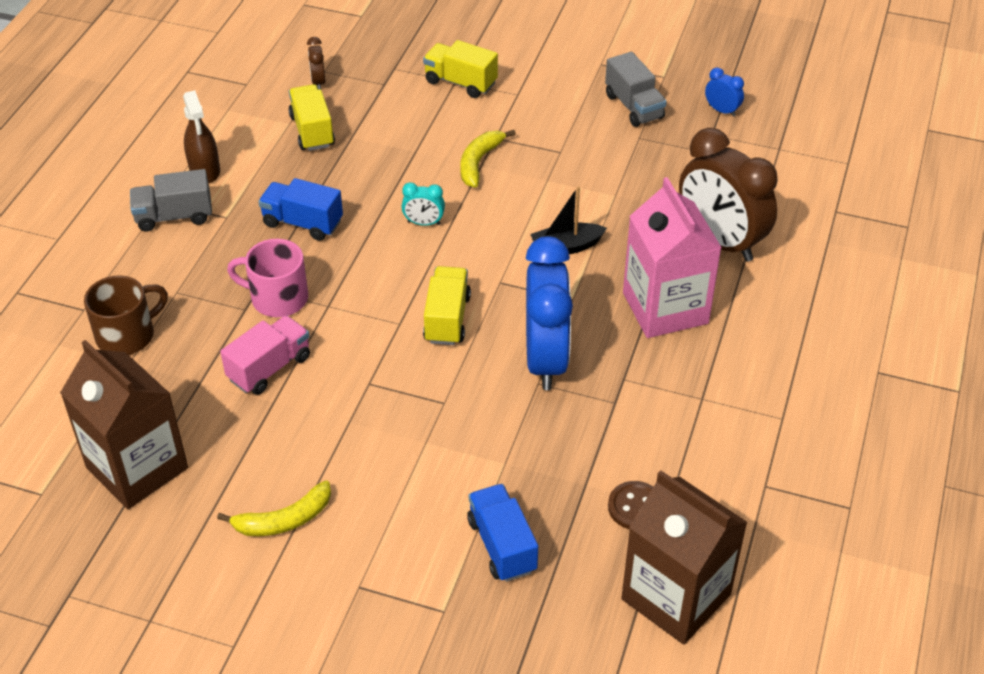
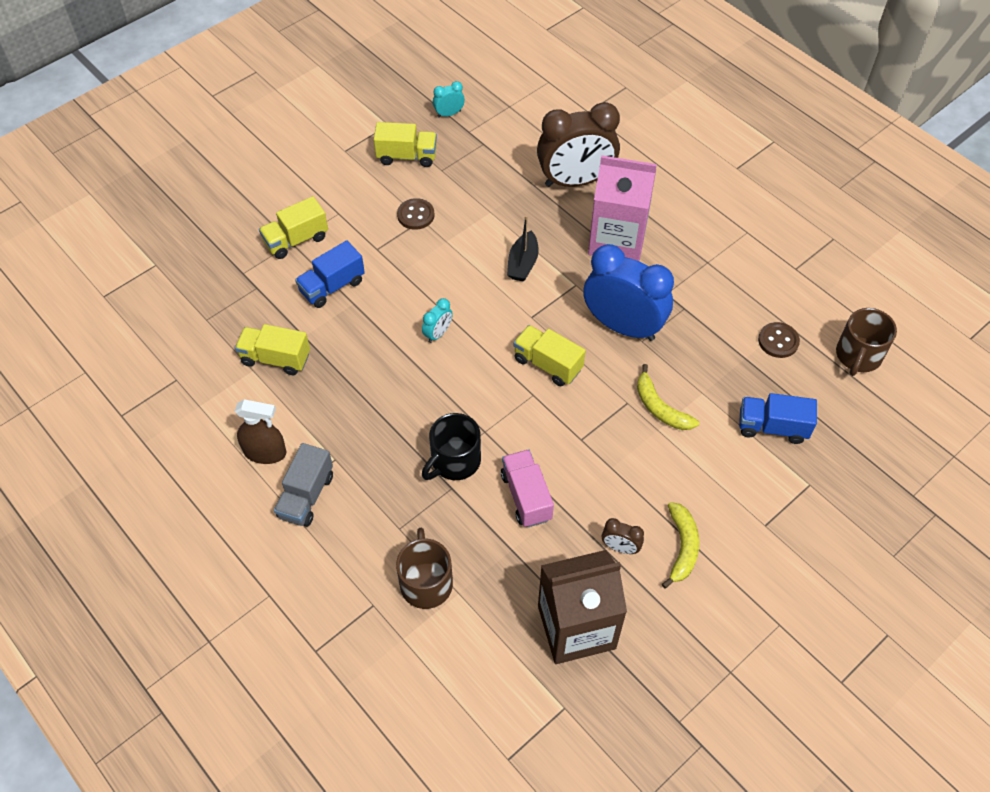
camera: 60 degrees left, 10 degrees up
(277, 298) = (454, 461): pink mug -> black mug
(302, 223) = (381, 410): blue truck -> blue truck (332, 286)
(318, 82) = (217, 329): brown clock -> brown clock (620, 547)
(479, 162) = (396, 271): yellow banana -> yellow banana (660, 407)
(562, 145) = (415, 215): none -> brown button
(634, 106) = (407, 156): grey truck -> yellow truck
(676, 597) = (858, 356): brown carton -> brown mug
(722, 110) = (449, 114): blue clock -> turquoise clock

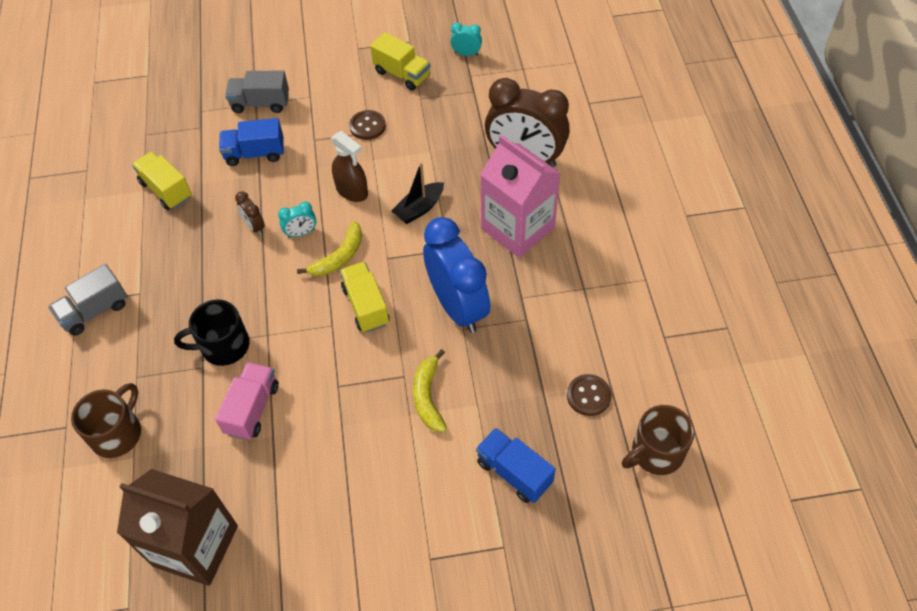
camera: 35 degrees right, 0 degrees up
(265, 452) = (97, 260): brown spray bottle -> brown spray bottle (352, 191)
(296, 240) = (260, 103): yellow truck -> grey truck
(620, 547) = (289, 500): brown clock -> brown clock (254, 226)
(682, 547) = (340, 532): yellow banana -> yellow banana (339, 257)

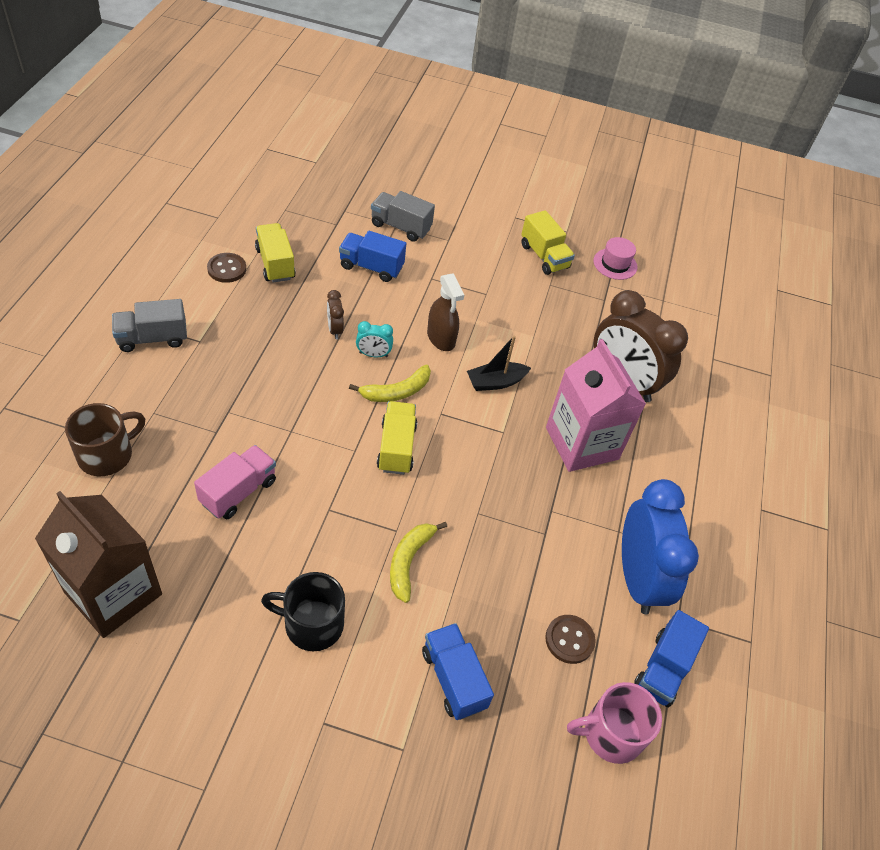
camera: 15 degrees right, 5 degrees down
(223, 346) = (245, 422): black mug -> black mug (312, 624)
(367, 126) = (487, 288): brown button -> brown button (227, 269)
(457, 307) = (483, 490): blue clock -> blue clock (637, 578)
(466, 54) = (615, 264): turquoise clock -> pink hat
(656, 452) = (611, 733): brown mug -> pink mug
(671, 382) = (663, 669): none -> blue truck

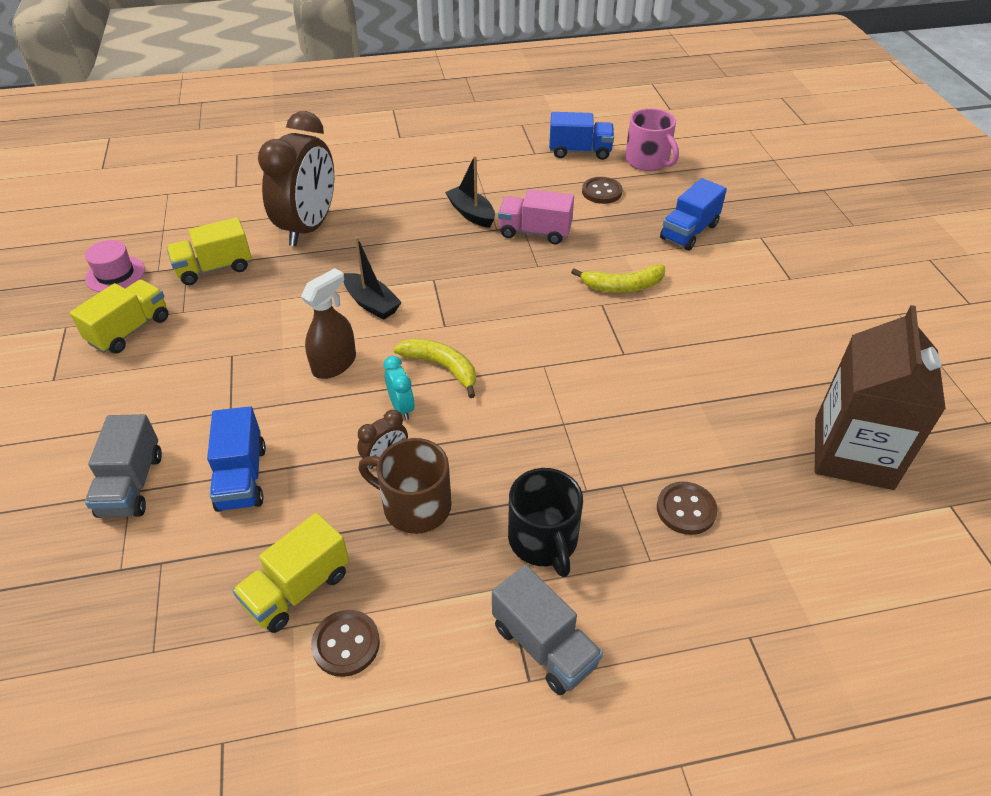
camera: 110 degrees left, 5 degrees down
(107, 455) = (740, 565): brown mug -> brown mug (414, 506)
(167, 453) = (686, 509): none -> brown button
(238, 492) = (669, 425): pink truck -> pink truck (535, 232)
(312, 624) = (732, 316): black mug -> black mug (543, 540)
(396, 447) = (514, 339): yellow truck -> yellow truck (214, 268)
(582, 443) = (407, 232): pink carton -> none
(586, 503) = (471, 213): none -> black boat
(637, 578) = (519, 175): blue clock -> none

